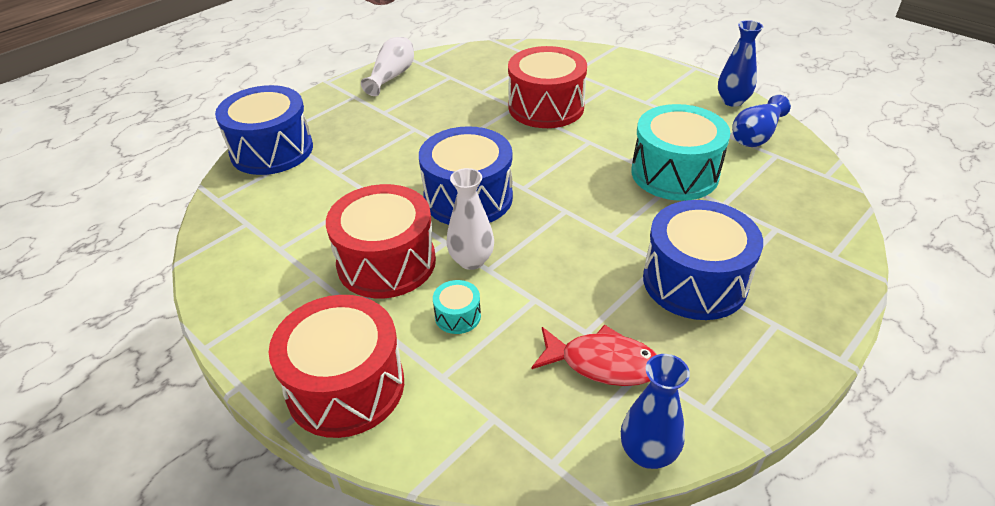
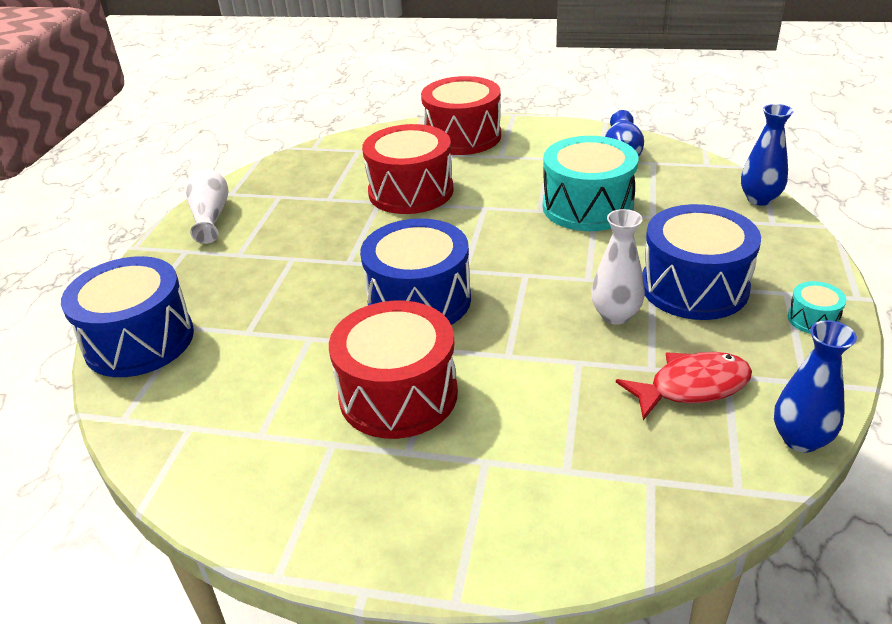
camera: 30 degrees left, 5 degrees down
(346, 386) = (481, 529): red drum -> red drum (462, 137)
(458, 316) = (523, 410): turquoise drum -> turquoise drum (813, 319)
(471, 260) = (483, 355): white vase -> white vase (615, 315)
(732, 101) = (574, 131): blue vase -> blue vase (759, 199)

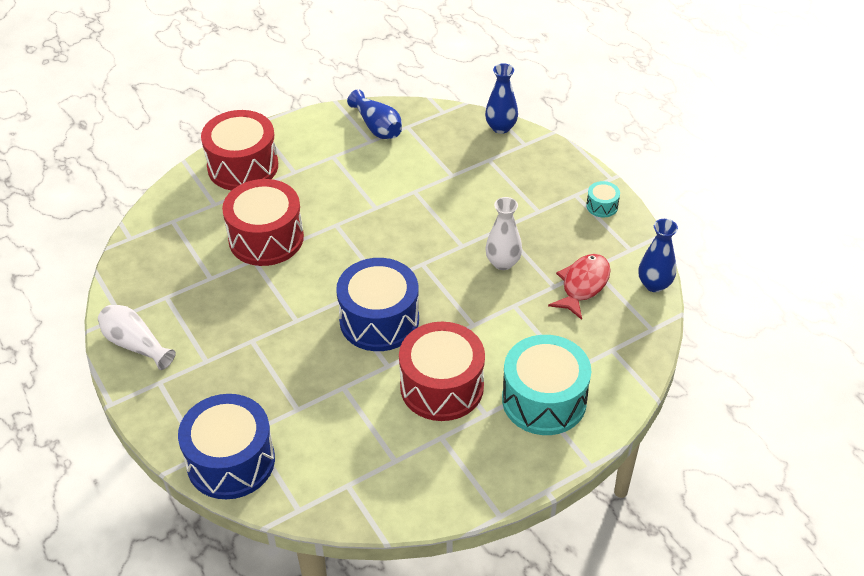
camera: 45 degrees left, 10 degrees up
(587, 207) = (404, 188): turquoise drum -> turquoise drum (544, 400)
(694, 287) = (525, 218): blue drum -> none

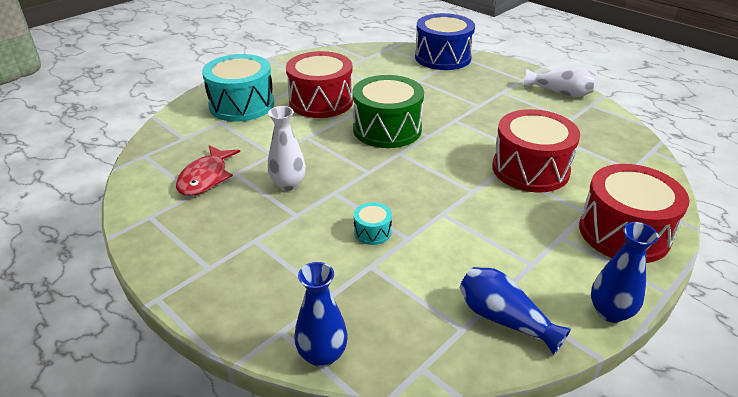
camera: 165 degrees right, 10 degrees down
(379, 320) = (387, 129): blue drum -> green drum
(602, 206) = (175, 259): turquoise drum -> turquoise drum (372, 232)
(654, 284) = (131, 189): blue vase -> blue vase (610, 312)

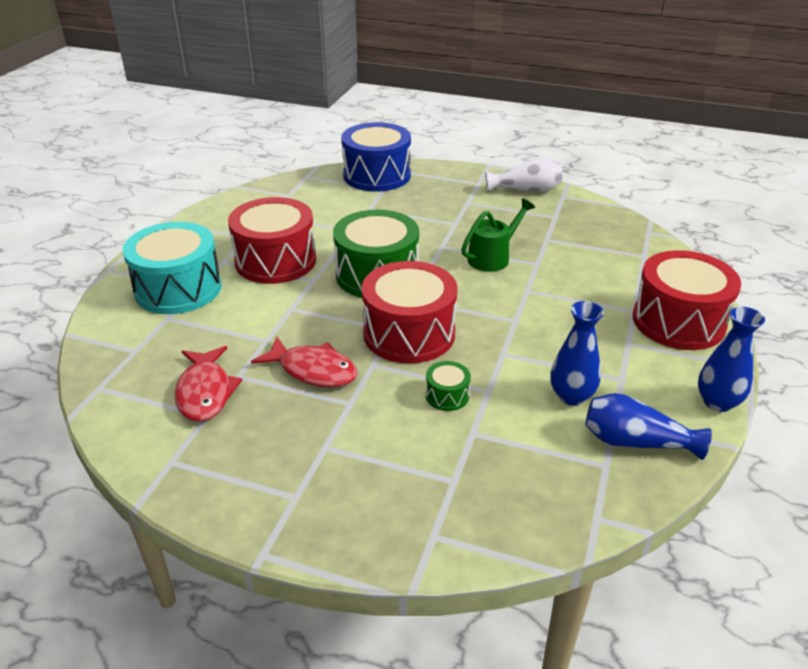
camera: 25 degrees left, 0 degrees up
(288, 184) = (313, 370): white vase -> red fish
(322, 355) = (493, 543): blue vase -> blue vase (571, 396)
(372, 232) = (447, 395): turquoise drum -> green drum
(491, 138) = (493, 257): none -> green watering can
(530, 169) = (554, 281): red drum -> red drum (409, 333)

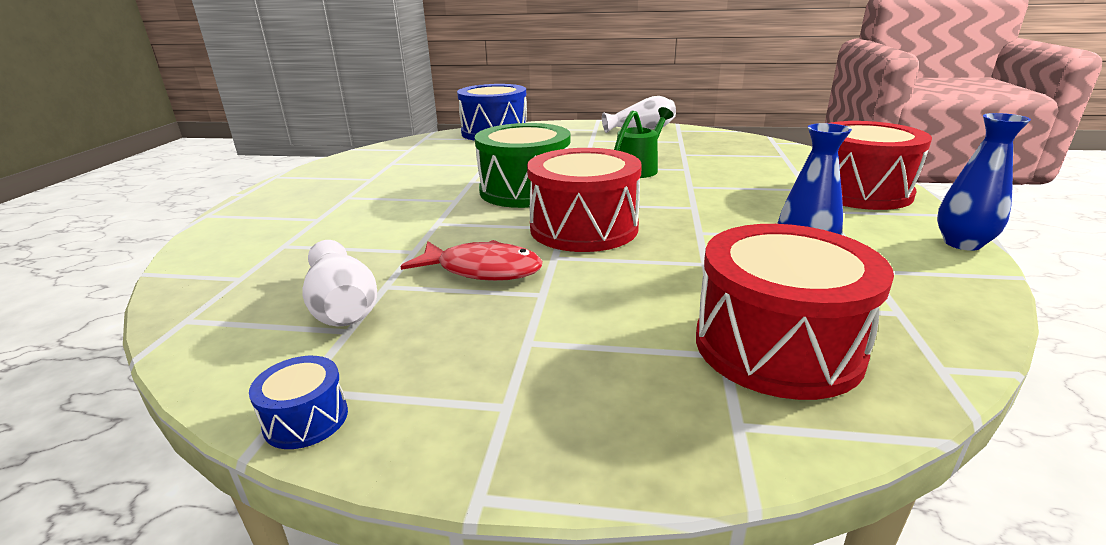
camera: 10 degrees left, 10 degrees down
(173, 485) = (306, 419): none -> blue drum
(178, 289) = (295, 221): turquoise drum -> none
(205, 392) = (342, 306): red fish -> white vase
(275, 261) = (408, 191): red drum -> red drum (777, 346)
(447, 395) = (659, 273): green drum -> none
(635, 442) = (912, 286): blue vase -> none

